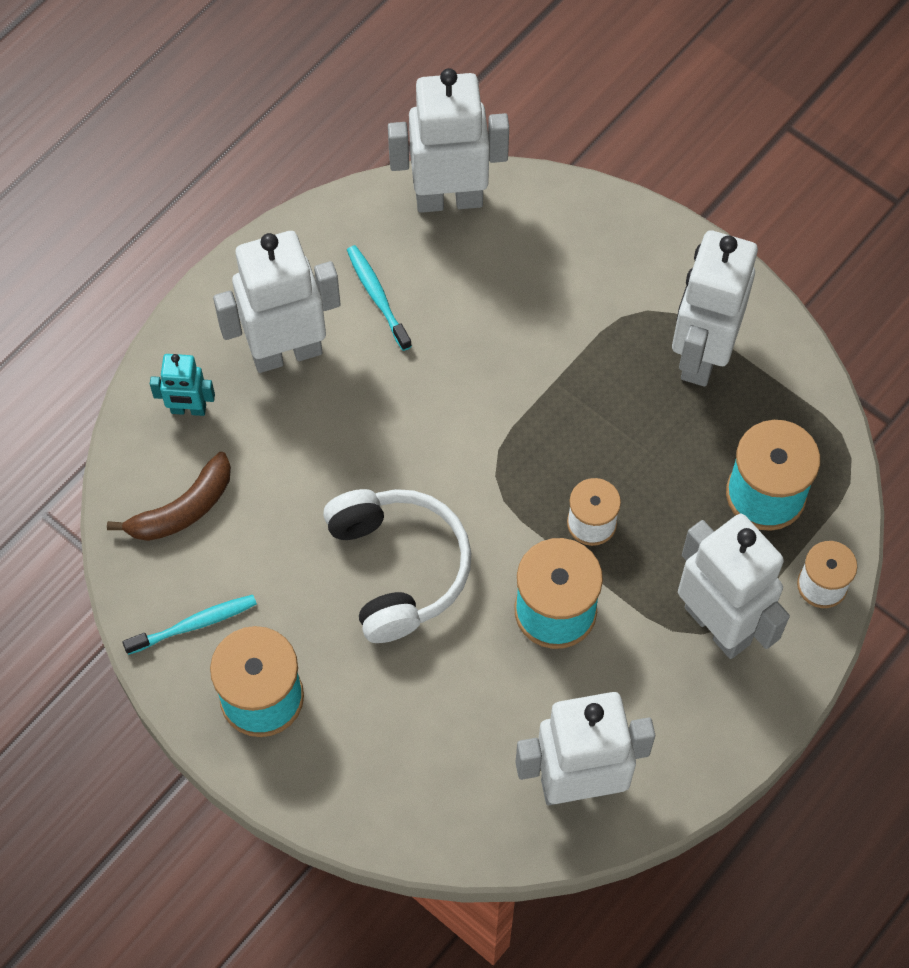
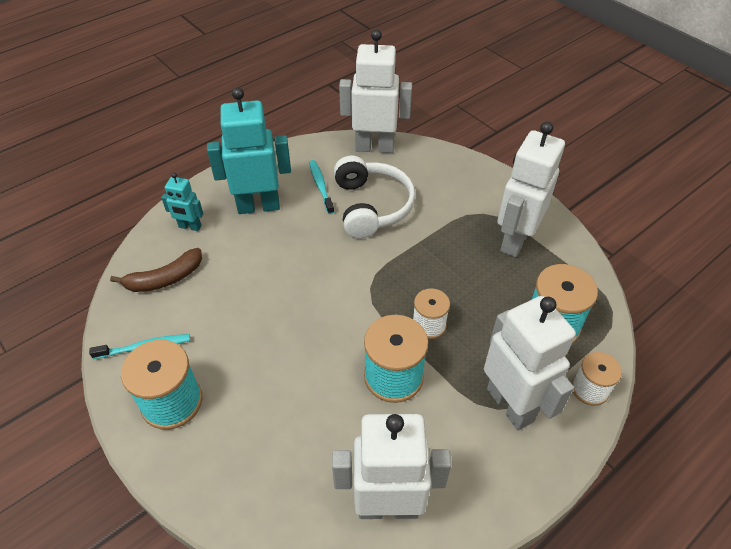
camera: 10 degrees right, 15 degrees down
(286, 352) = (258, 206): white robot -> turquoise robot
(398, 568) = (291, 333): white headphones -> white headphones (371, 206)

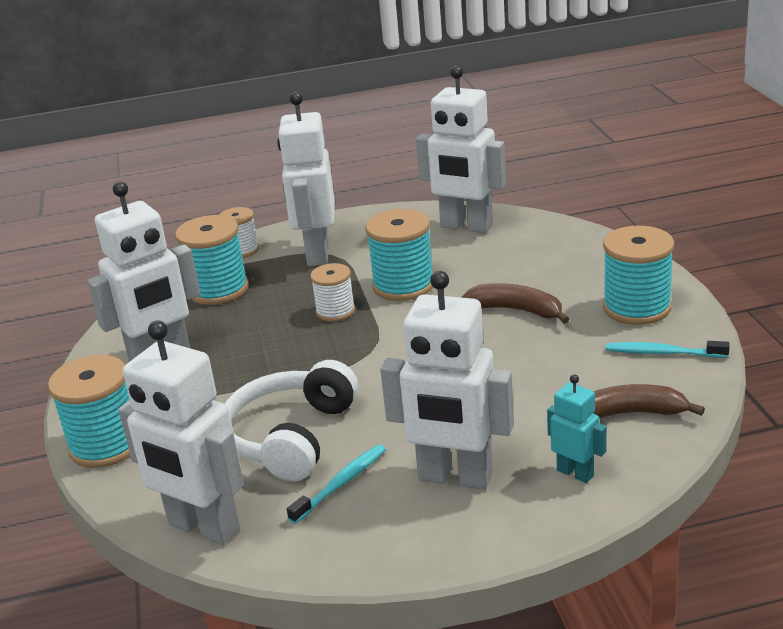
camera: 150 degrees left, 20 degrees down
(258, 206) = (455, 478): turquoise robot -> white robot
(276, 368) = (517, 310): none -> brown banana
(321, 186) = (341, 483): turquoise toothbrush -> turquoise toothbrush turned 150 degrees counterclockwise
(475, 173) = (106, 445): none -> turquoise spool

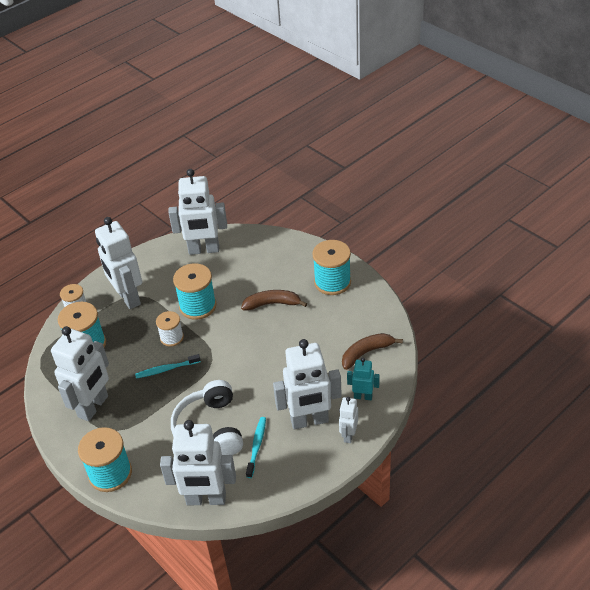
camera: 30 degrees left, 15 degrees up
(506, 521) = (348, 435): none -> white robot
(663, 353) = (361, 308): turquoise toothbrush -> turquoise toothbrush (166, 369)

